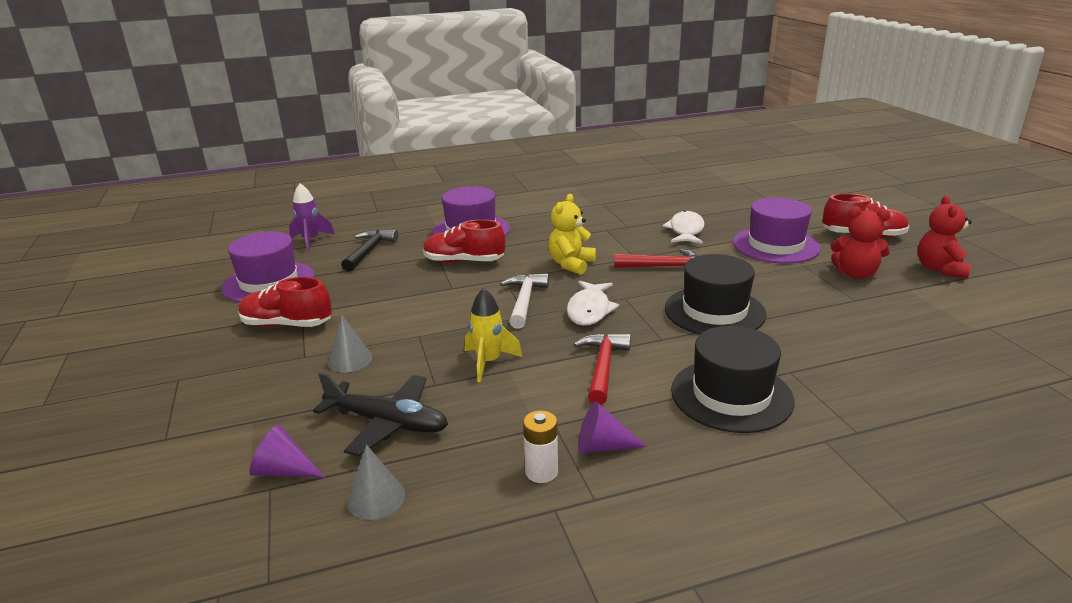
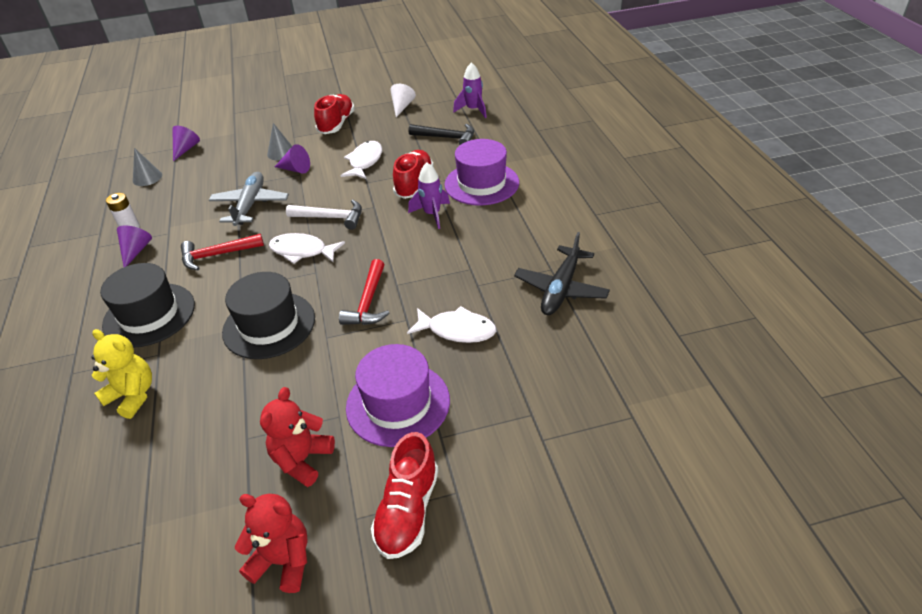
camera: 95 degrees right, 15 degrees up
(269, 282) = (402, 107): purple hat -> white cone
(387, 423) = (206, 174): black plane -> black plane (561, 289)
(403, 293) = (365, 161): none -> white fish
(404, 340) = (295, 169): none -> purple cone
(488, 362) = (250, 205): yellow rocket -> grey plane
(522, 249) = (432, 214): none -> purple rocket
(571, 264) = (391, 243): yellow teddy bear -> yellow teddy bear (132, 396)
(603, 367) = (217, 255): red hammer -> red hammer turned 150 degrees clockwise

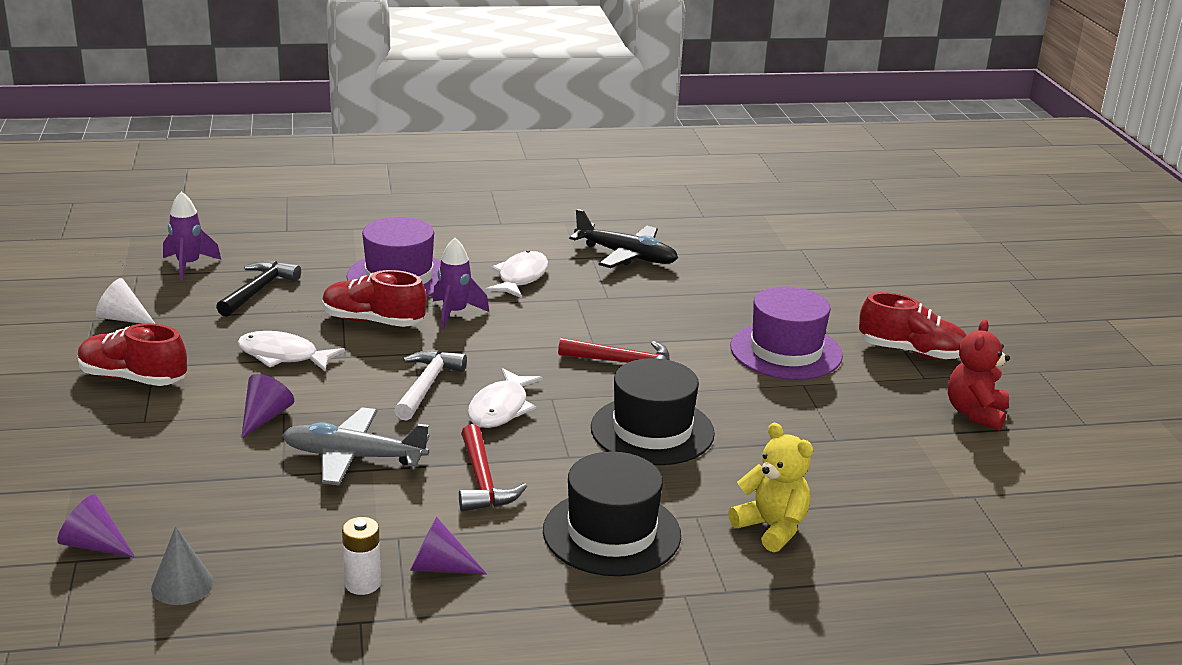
camera: 90 degrees left, 15 degrees down
(132, 396) = (772, 528): yellow teddy bear -> yellow teddy bear turned 105 degrees clockwise
(281, 152) = (195, 432): grey cone -> none
(302, 460) = (861, 405): red teddy bear -> none
(457, 330) = (681, 314): white fish -> white fish (520, 277)

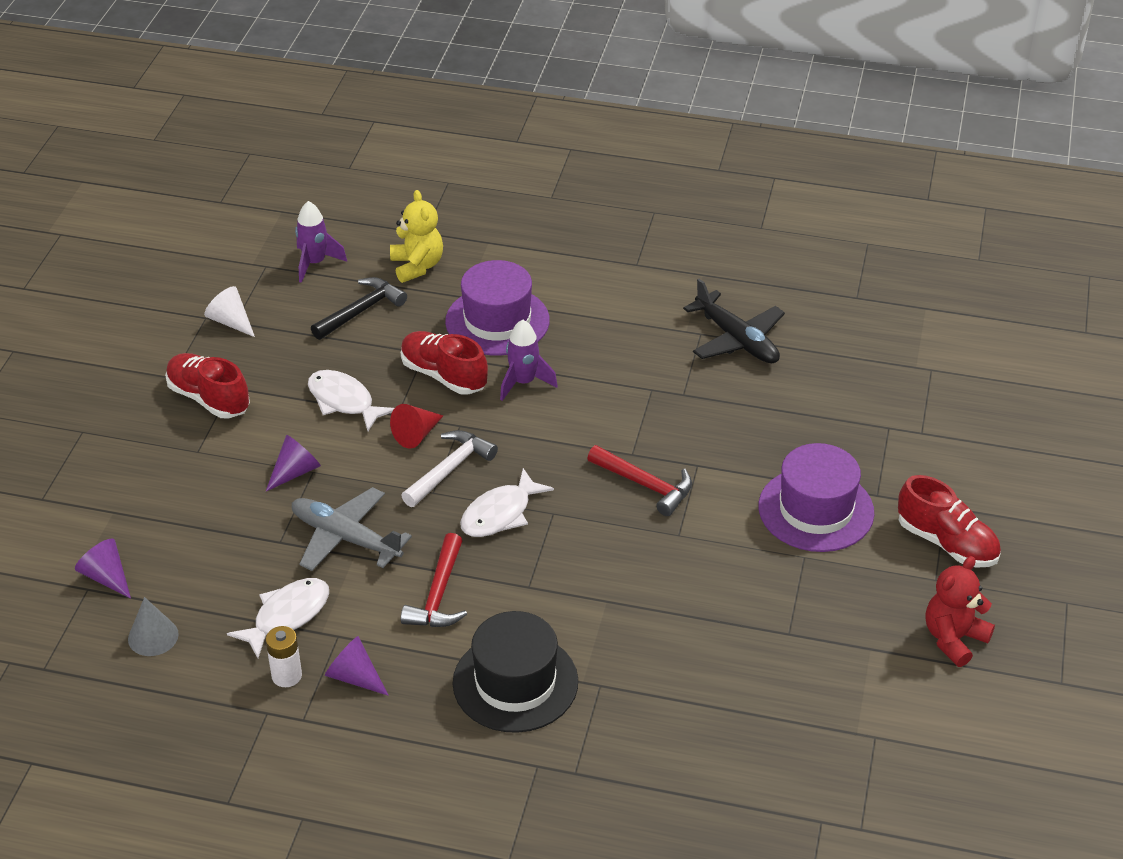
camera: 25 degrees right, 15 degrees up
(375, 367) = (416, 434): none -> red cone
(520, 277) = (613, 347): white fish -> white fish (287, 616)
(652, 430) = (621, 576): black hat -> none
(772, 528) = (658, 718): yellow teddy bear -> yellow teddy bear (417, 266)

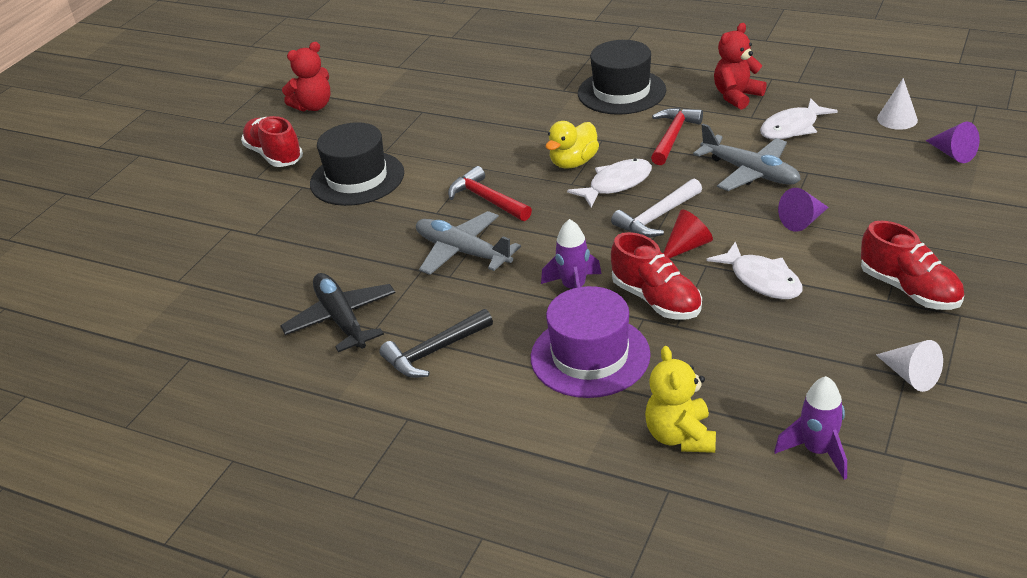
camera: 165 degrees left, 5 degrees down
(153, 636) = (897, 119): grey cone -> white cone
(286, 676) = (787, 97): white battery -> none
(354, 677) = (737, 96): purple cone -> red teddy bear
(361, 311) = (750, 379): black hammer -> black hammer (434, 351)
(557, 545) = (573, 162): none -> yellow duck
(648, 417) = (462, 252): none -> grey plane
(816, 509) = (357, 178): purple hat -> black hat

